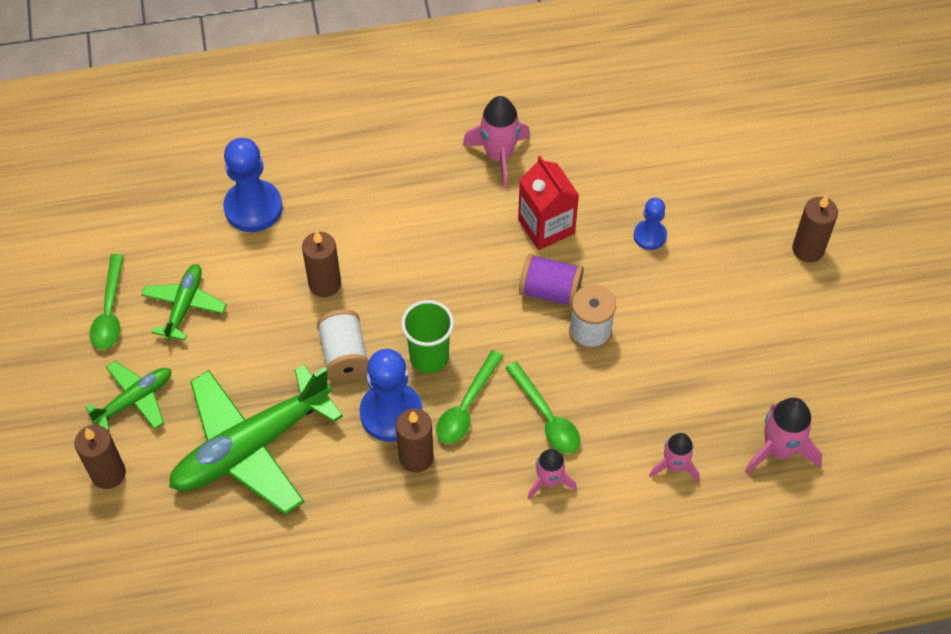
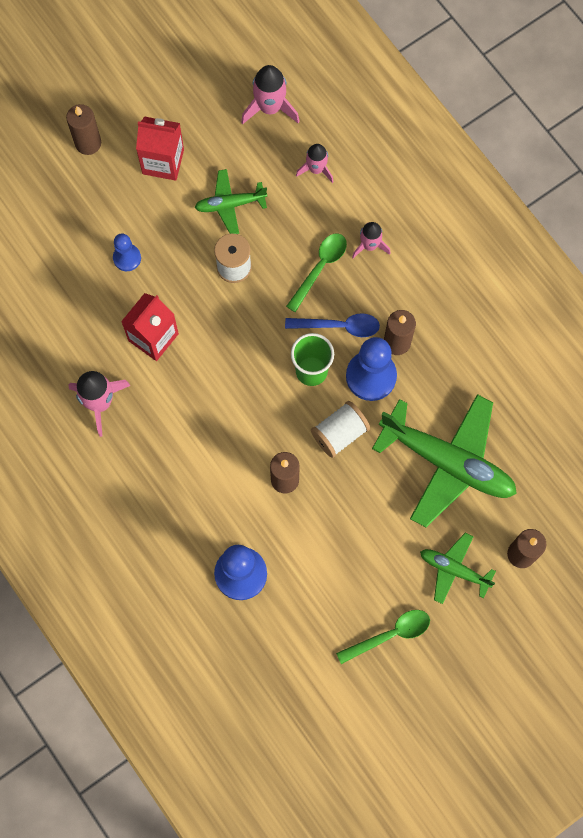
camera: 115 degrees left, 15 degrees up
(184, 305) = (356, 578): green plane -> green plane (230, 204)
(466, 406) = (339, 326): green spoon -> blue spoon
(550, 291) = (212, 309): purple spool -> none
(753, 312) = (163, 161): none -> red carton

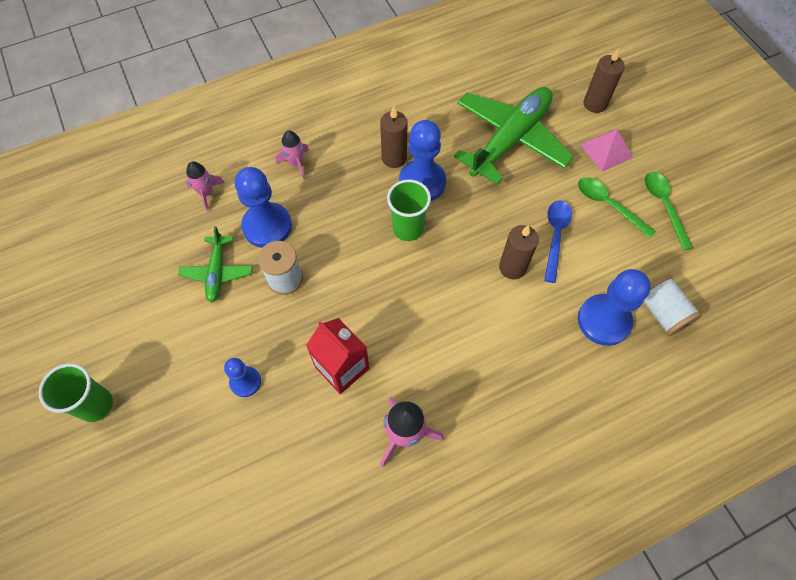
camera: 80 degrees left, 10 degrees down
(88, 143) = (96, 405): brown candle -> green cup
(163, 161) = (147, 329): red carton -> none
(270, 108) = (127, 222): pink rocket -> none
(288, 236) = (267, 226): none -> blue pawn
(320, 268) = (307, 206): green spoon -> green spoon (608, 205)
(339, 326) = (368, 199): blue spoon -> blue spoon (555, 236)
(339, 433) = (472, 215): white spool -> white spool (662, 312)
(454, 569) = (606, 151): green plane -> pink pyramid

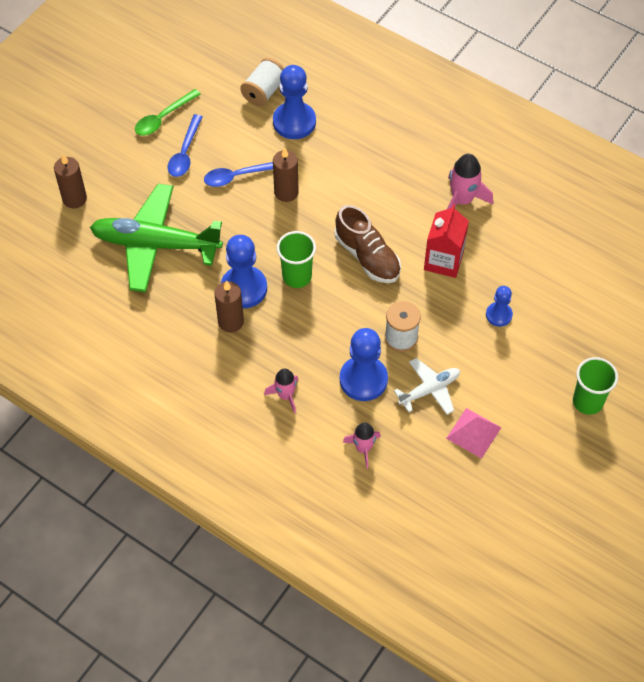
camera: 120 degrees left, 5 degrees down
(217, 272) = (429, 390): green plane -> white plane
(392, 299) = (367, 256): none -> brown shoe
(606, 151) = (126, 173): pink pyramid -> pink pyramid (473, 432)
(608, 205) = (185, 153): green spoon -> blue spoon

